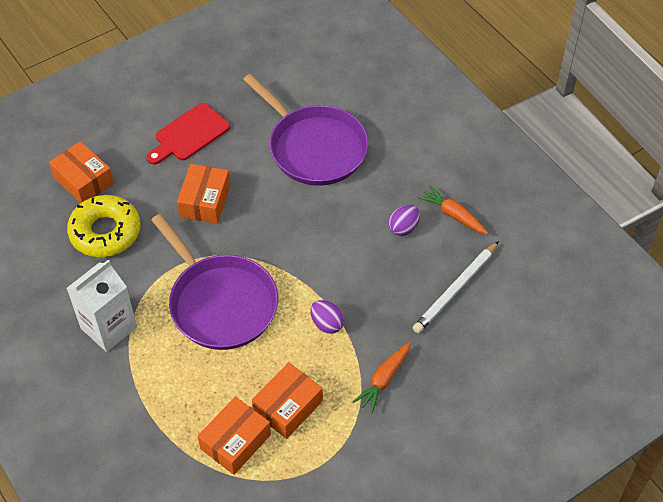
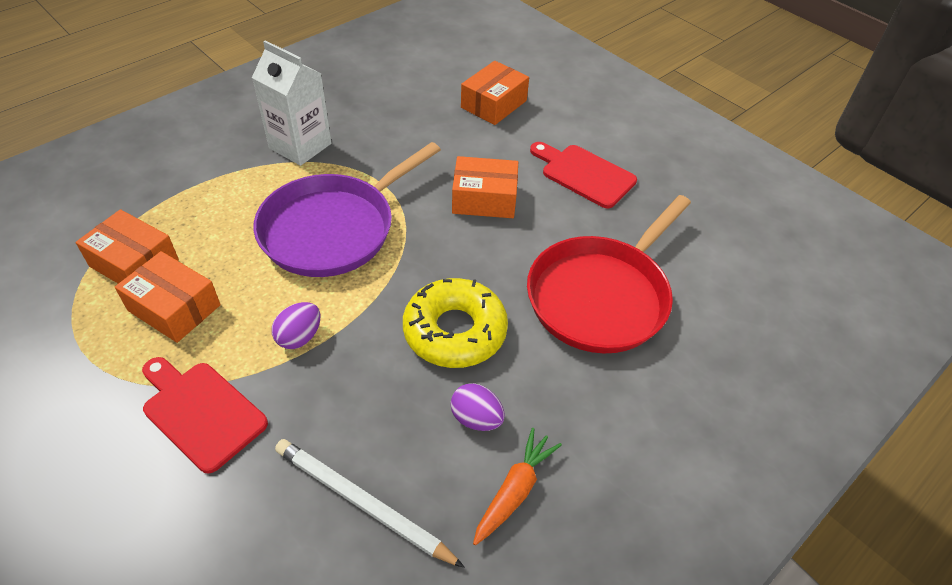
camera: 80 degrees right, 5 degrees down
(105, 232) = (426, 128): yellow donut -> yellow donut (455, 331)
(314, 148) = (601, 296): purple pan -> red pan
(383, 380) = (201, 412): orange carrot -> red cutting board

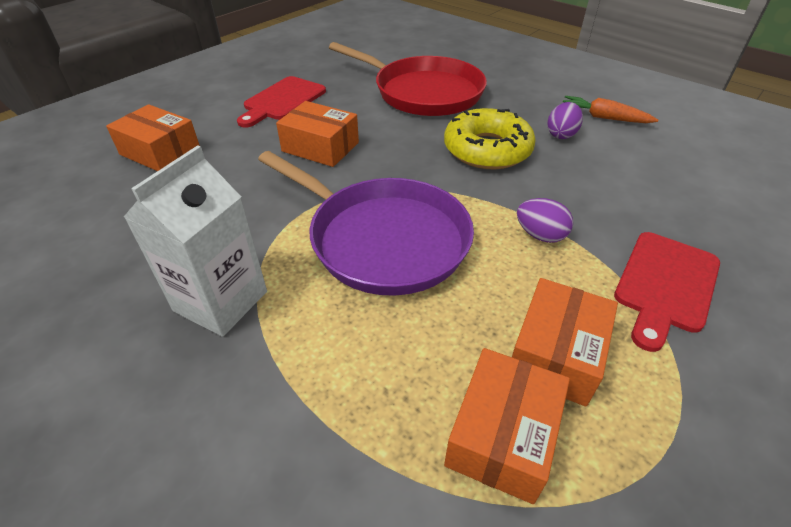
camera: 95 degrees left, 5 degrees down
(362, 503) = (665, 174): white pencil -> none
(484, 199) = (320, 147): orange box -> orange box turned 60 degrees counterclockwise

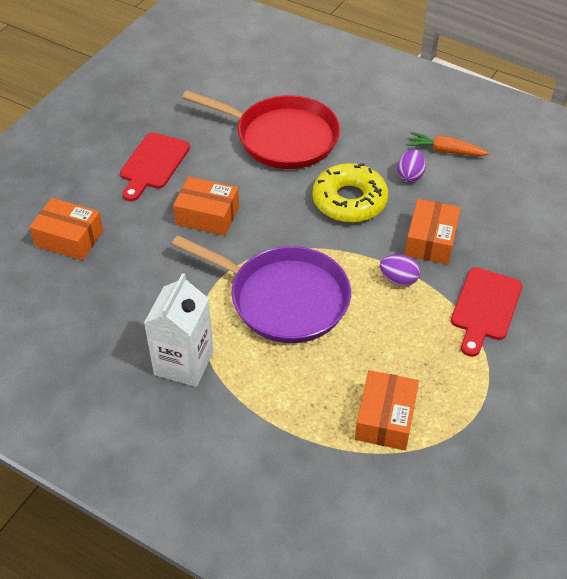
camera: 10 degrees left, 5 degrees up
(556, 353) = (413, 366): orange box -> orange box (430, 241)

